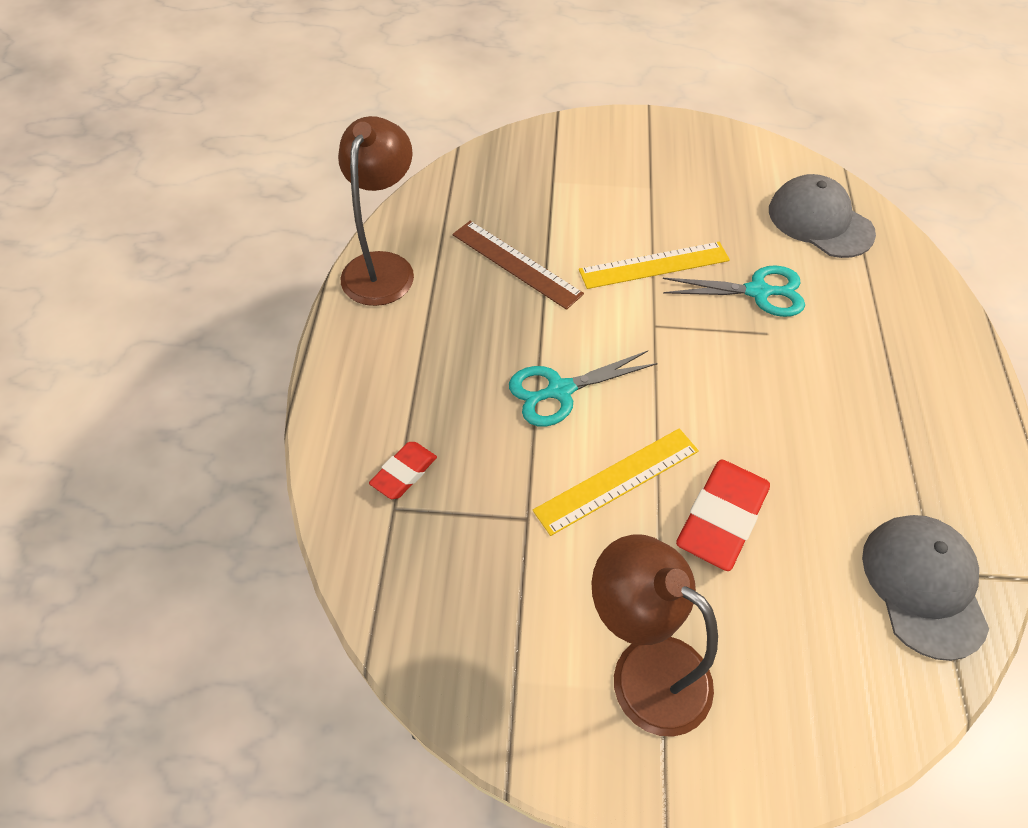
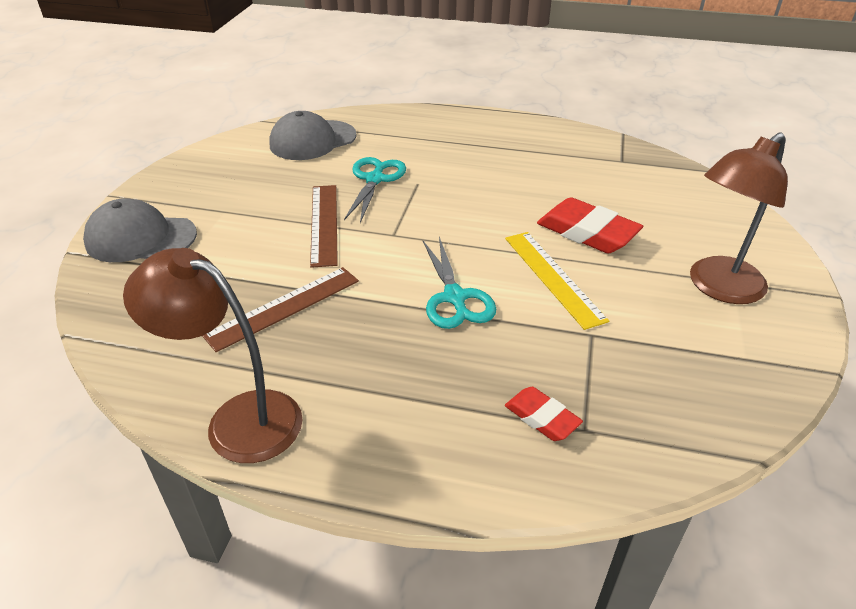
camera: 80 degrees left, 15 degrees down
(654, 265) = (324, 224): yellow ruler -> brown ruler
(923, 585) = (632, 166): grey cap -> grey cap (141, 238)

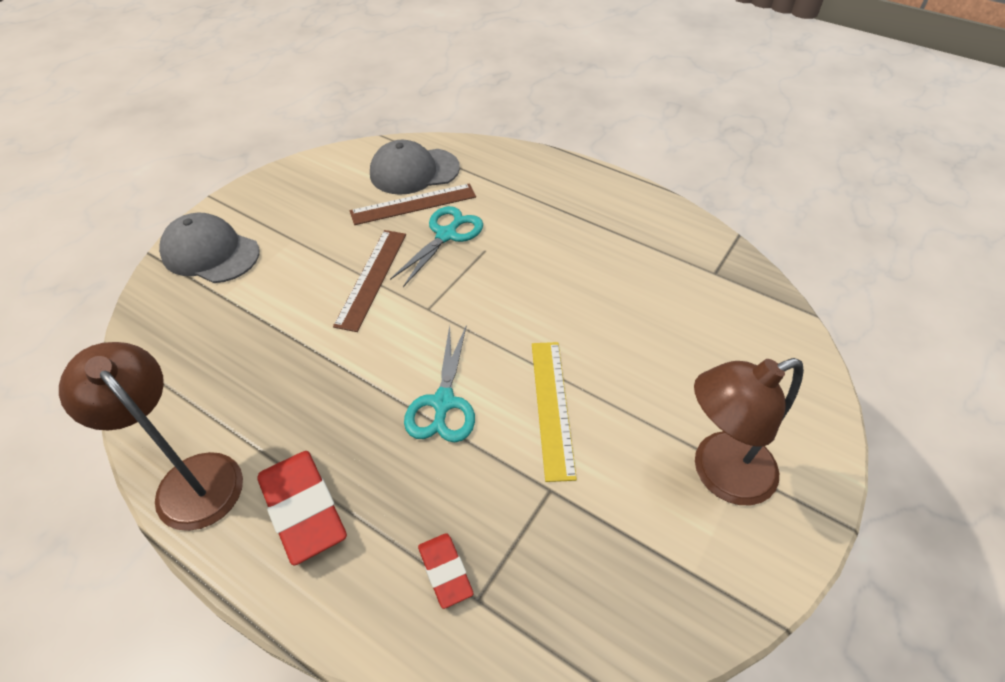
camera: 20 degrees right, 10 degrees up
(284, 307) = (287, 367): brown ruler -> brown ruler (413, 204)
(587, 232) = (620, 359): red eraser -> red eraser (303, 509)

